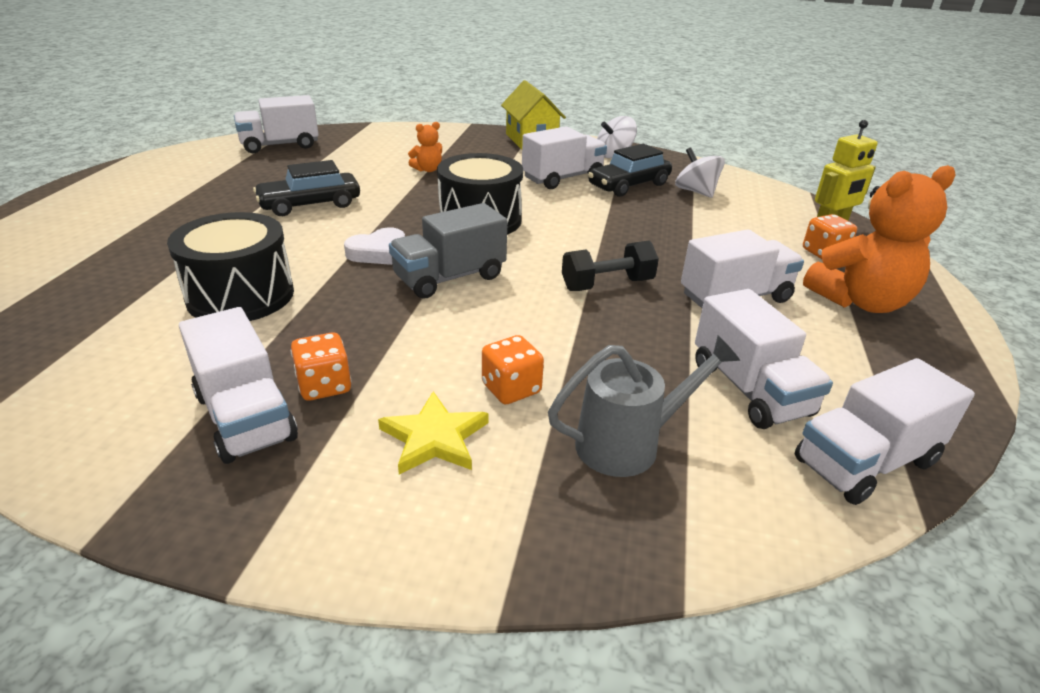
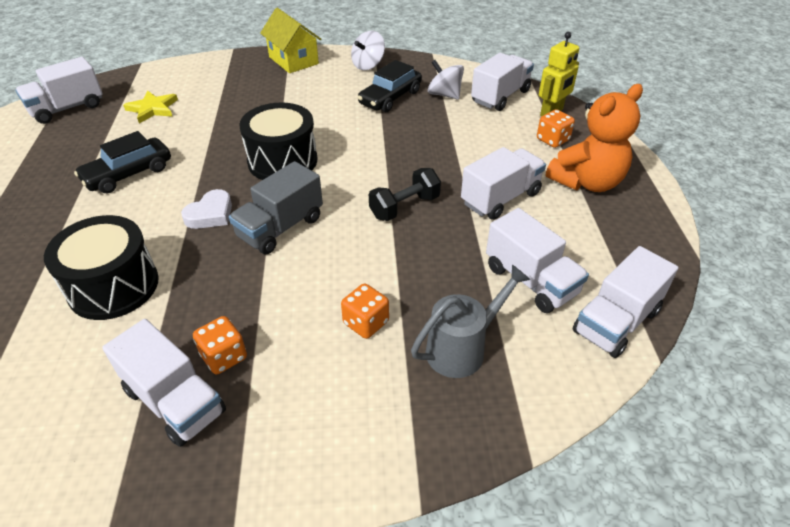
camera: 15 degrees left, 10 degrees up
(428, 170) = (216, 112): orange teddy bear -> none
(434, 438) = (326, 380): yellow star -> yellow star (153, 109)
(562, 178) = (334, 100): white truck -> white truck (500, 96)

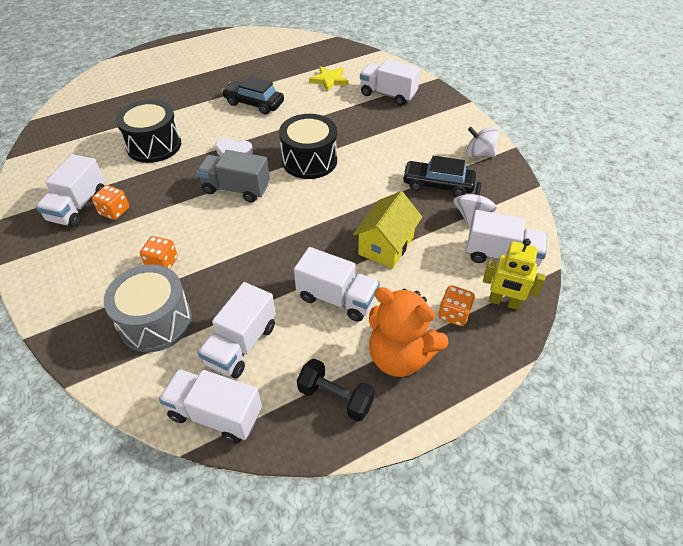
camera: 65 degrees right, 5 degrees up
(67, 108) = (304, 49): white truck -> white truck (388, 95)
(293, 60) = (448, 113): yellow house -> yellow house (386, 245)
(404, 207) = (292, 243): black dumbbell -> black dumbbell (335, 397)
(463, 348) = (155, 321): grey watering can -> grey drum

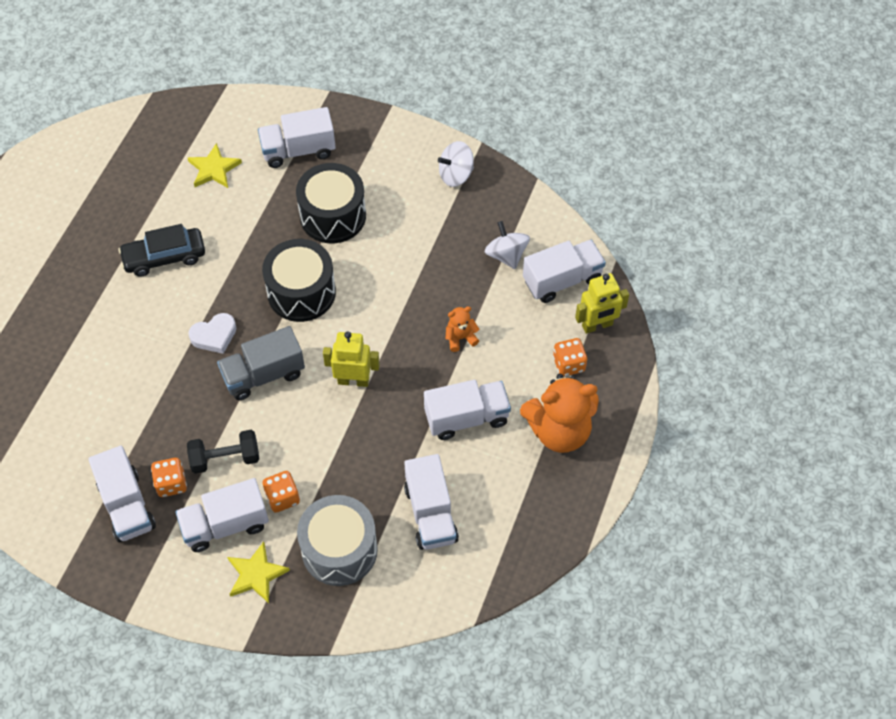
camera: 40 degrees left, 10 degrees up
(90, 297) = (256, 574): none -> yellow star
(154, 145) = (116, 384): black drum -> black drum (333, 216)
(215, 414) = (468, 578): white truck -> white truck (225, 525)
(286, 225) = (353, 380): none -> yellow robot
(335, 397) = (542, 498): black dumbbell -> black dumbbell (225, 458)
(386, 245) = (460, 338): yellow house -> orange teddy bear
(437, 185) = (448, 239): black car -> none

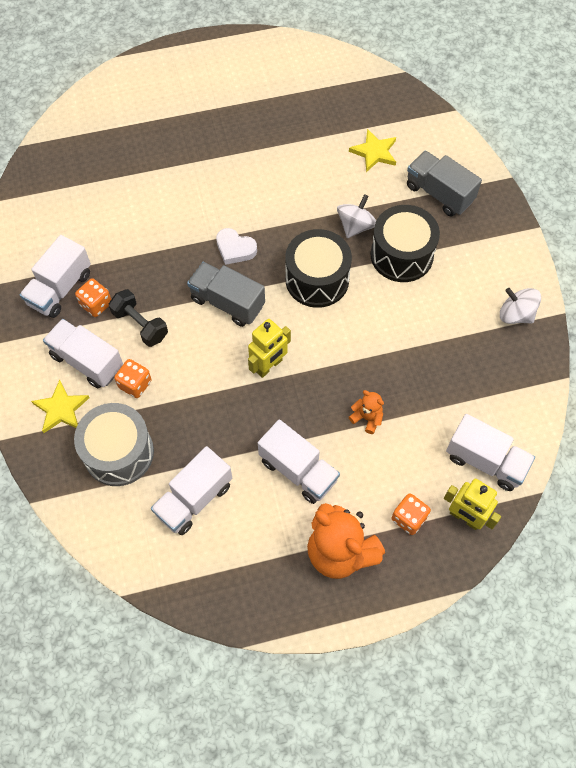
camera: 55 degrees right, 5 degrees up
(164, 257) = (274, 174): black car -> none
(298, 150) = (439, 193): white truck -> grey truck
(353, 380) = (269, 366): yellow robot -> yellow robot turned 75 degrees clockwise
(506, 255) = (472, 402): white spinning top -> white spinning top (355, 226)

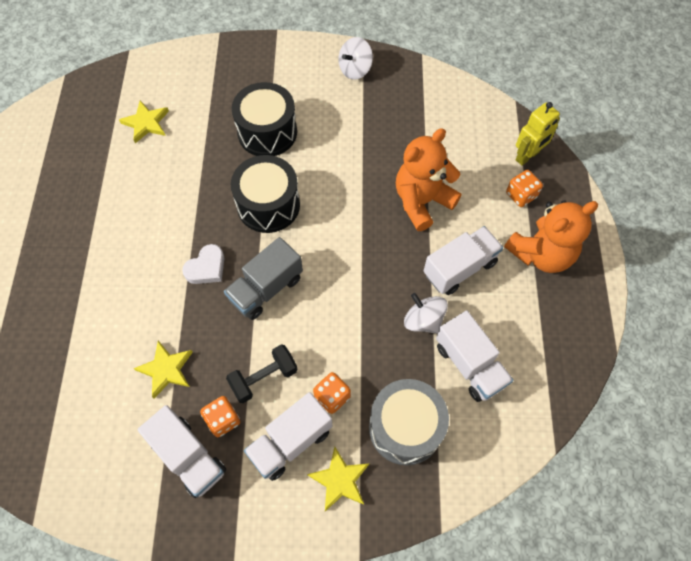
camera: 75 degrees left, 0 degrees up
(131, 249) = (166, 369): none -> yellow star
(269, 366) = (348, 267): yellow robot -> none
(355, 226) = (222, 159): white spinning top -> white spinning top (423, 320)
(367, 418) = (422, 201): orange teddy bear -> orange teddy bear, size x2.16
(439, 193) = (214, 87): grey truck -> none
(485, 461) = (481, 128): white truck -> none

